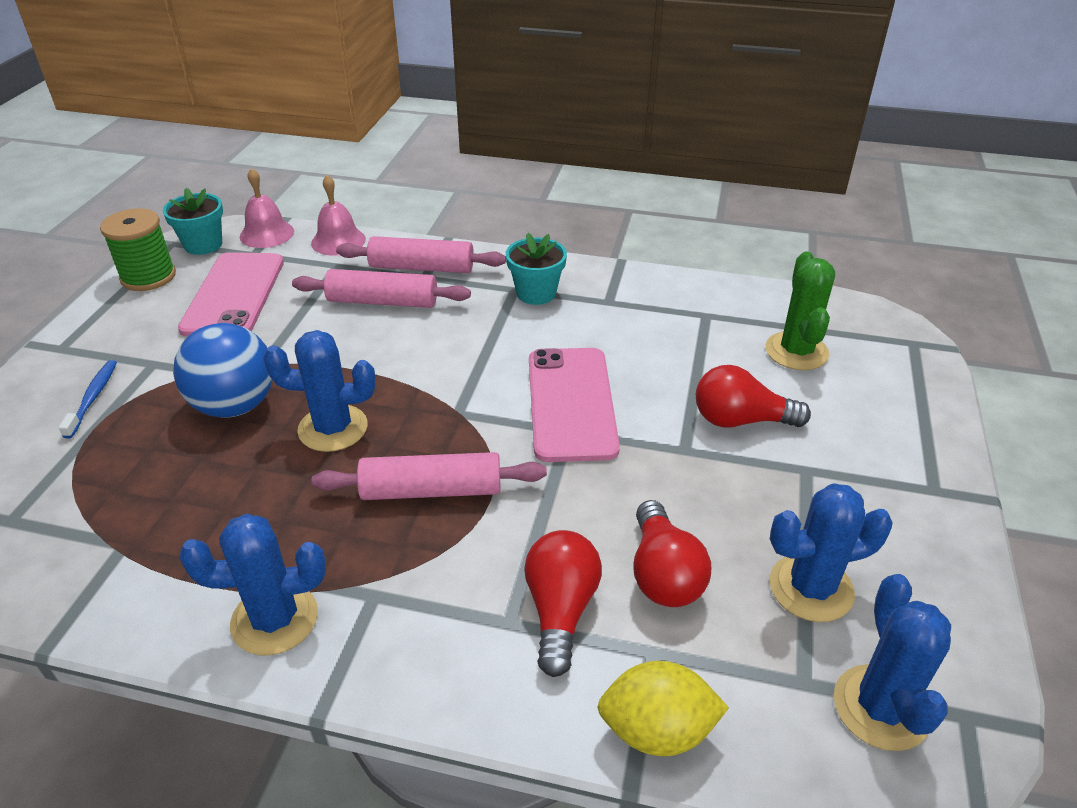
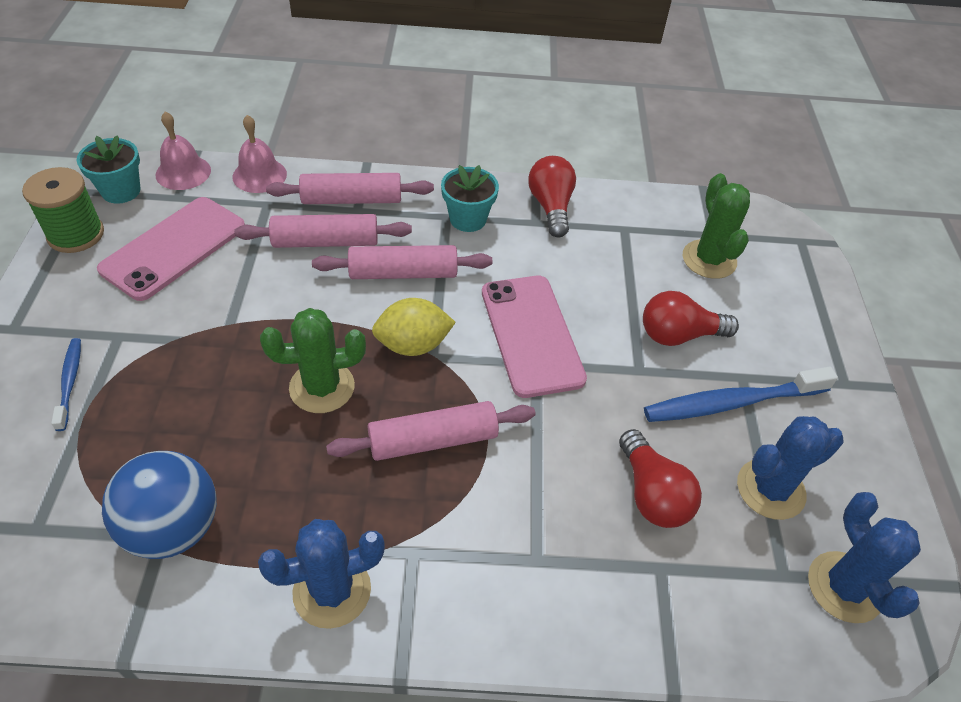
camera: 15 degrees left, 10 degrees up
(234, 295) = (174, 248): pink phone -> pink phone turned 45 degrees clockwise
(235, 405) = (218, 374): blue ball -> blue ball (173, 527)
(333, 428) = (322, 387): blue cactus -> green cactus
(452, 335) = (403, 273): none -> pink rolling pin
(560, 610) = (577, 541): red light bulb -> red light bulb (551, 207)
(657, 730) = (682, 637): yellow lemon -> yellow lemon (413, 345)
(787, 493) = (732, 403): none -> blue toothbrush

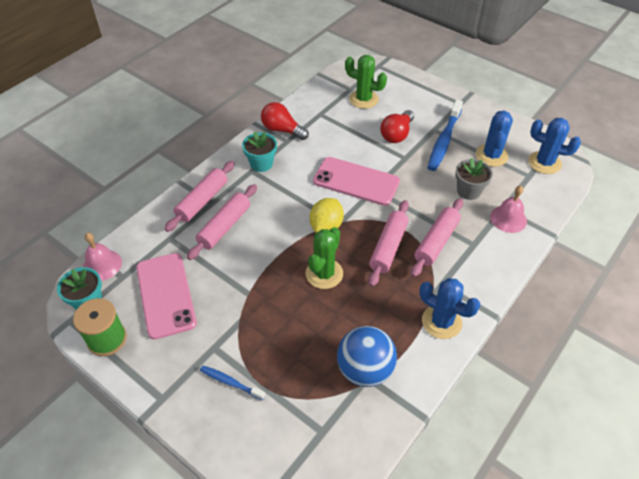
camera: 50 degrees left, 0 degrees up
(259, 175) = (141, 231): pink bell -> pink bell (508, 218)
(332, 591) = (441, 322): blue cactus -> blue cactus turned 75 degrees counterclockwise
(403, 273) = (276, 207): pink rolling pin -> pink rolling pin (436, 242)
(652, 494) = (468, 191): red light bulb -> grey flower pot

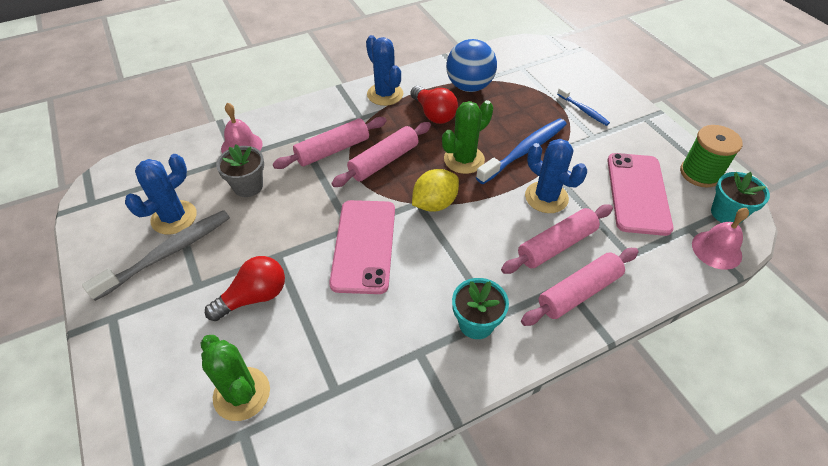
camera: 155 degrees left, 0 degrees up
(282, 130) = (416, 379): red light bulb -> red light bulb (434, 114)
(356, 181) = (364, 245): pink phone -> pink phone turned 45 degrees clockwise
(444, 140) = (204, 261): blue toothbrush -> blue toothbrush (524, 151)
(469, 137) = (167, 253): none -> grey toothbrush
(544, 163) = (130, 187): blue cactus -> blue cactus (546, 197)

